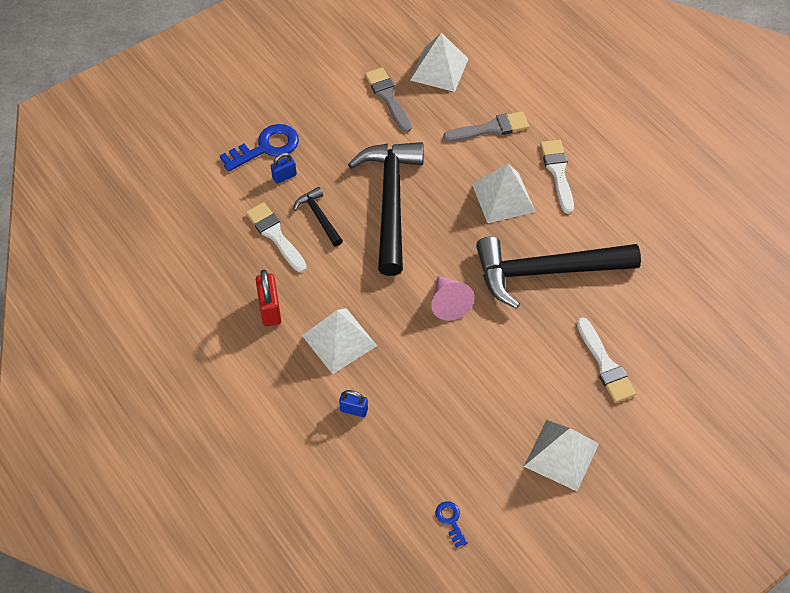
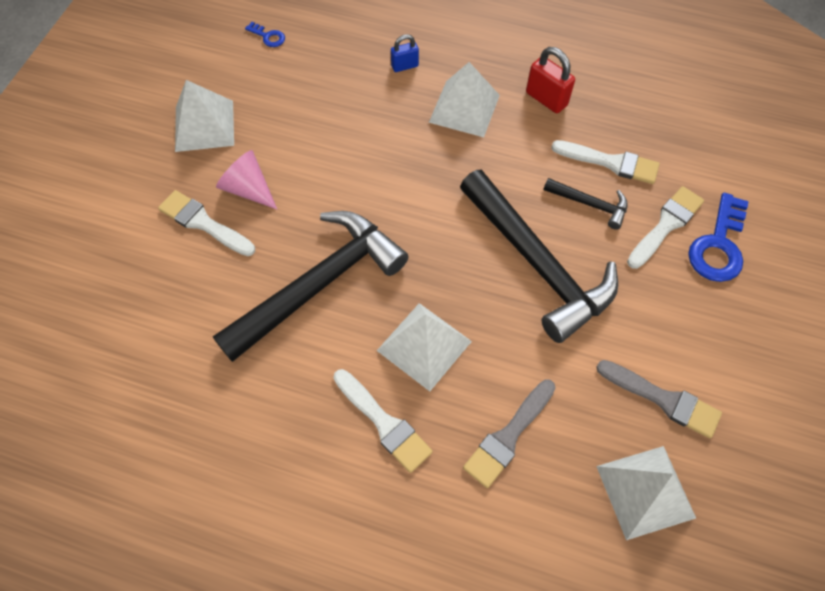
camera: 145 degrees right, 5 degrees up
(284, 176) = (666, 225): blue padlock -> white brush
(448, 303) = (394, 195): pink cone -> pink cone (248, 189)

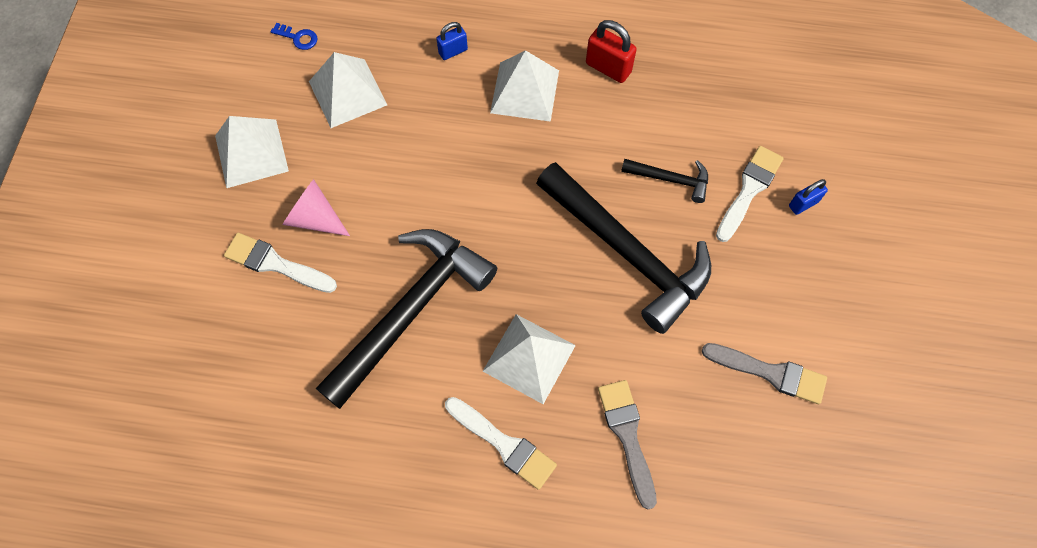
camera: 10 degrees left, 5 degrees up
(508, 436) = (627, 436): grey brush -> grey brush turned 135 degrees clockwise
(610, 162) = (684, 130): white brush -> none
(645, 491) = (765, 467): white pyramid -> white pyramid (348, 93)
(718, 245) = (803, 204): blue key -> blue padlock

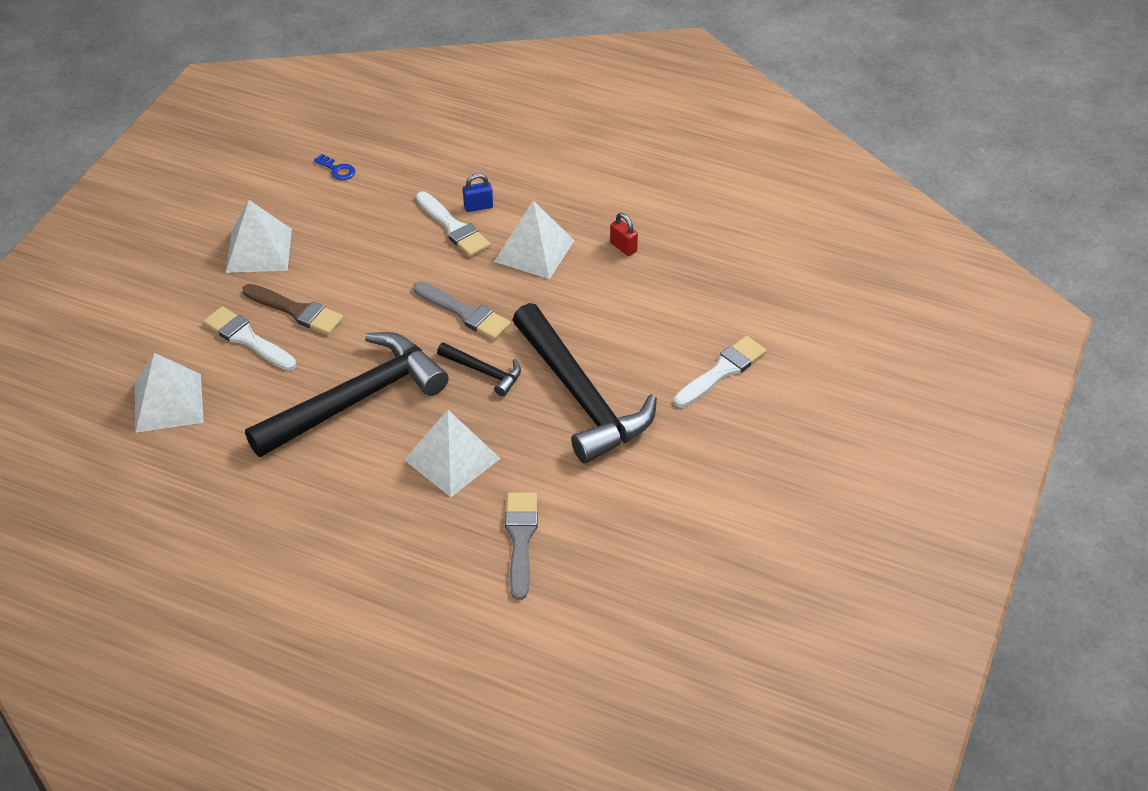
camera: 15 degrees right, 20 degrees down
(315, 218) = (297, 311): pink cone -> brown brush
(348, 93) = (366, 221): white pyramid -> white pyramid (168, 402)
(504, 444) = (401, 520): white brush -> white brush (453, 227)
(608, 68) = (623, 247): red padlock -> red padlock, size x0.63
(671, 179) = (647, 347): black hammer -> black hammer (484, 372)
(770, 373) = (681, 520): grey brush -> grey brush (465, 313)
(803, 204) = (772, 393): blue padlock -> none

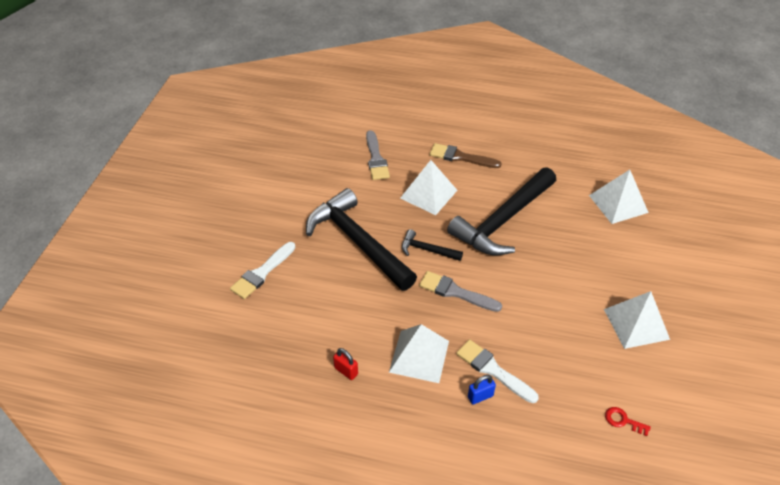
camera: 170 degrees right, 0 degrees up
(247, 338) = (597, 251): white brush -> none
(297, 311) = (576, 276): brown brush -> brown brush (460, 157)
(337, 170) = (623, 421): blue key -> red key

